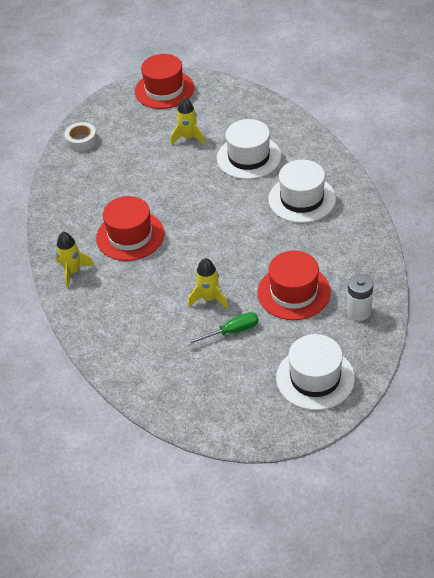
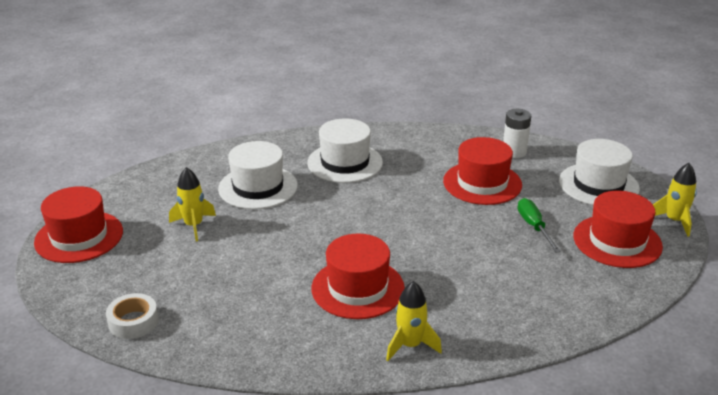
camera: 85 degrees left, 15 degrees down
(209, 298) = (481, 236): yellow rocket -> yellow rocket (674, 221)
(221, 390) = (617, 241): none -> red hat

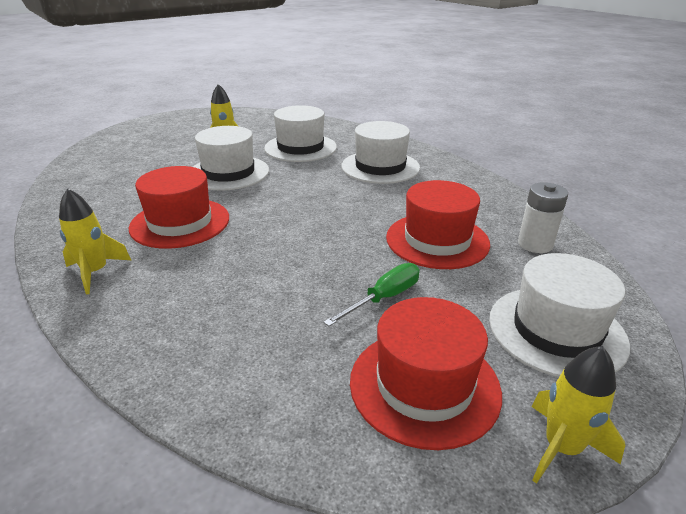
camera: 60 degrees right, 0 degrees up
(79, 237) = (185, 119): red hat -> none
(133, 322) = (94, 158): white tape -> none
(275, 241) = (228, 173): none -> white hat

